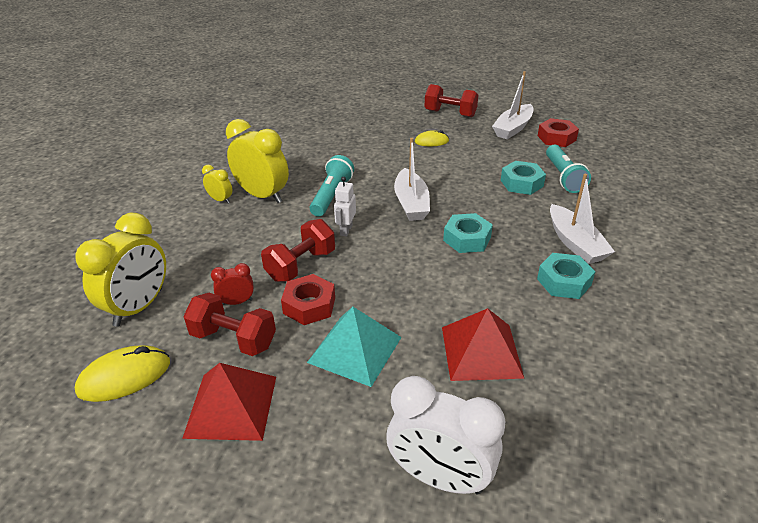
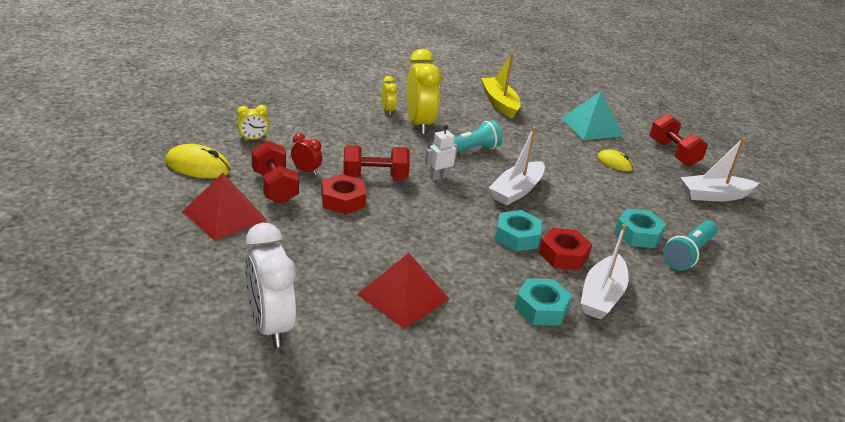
camera: 40 degrees right, 5 degrees down
(139, 307) = (253, 139): yellow clock -> yellow clock, size x0.48
(294, 142) = (499, 103): none -> yellow boat
(355, 349) = (330, 239): turquoise pyramid -> turquoise pyramid (592, 126)
(556, 138) = (745, 226): red nut -> red nut (563, 255)

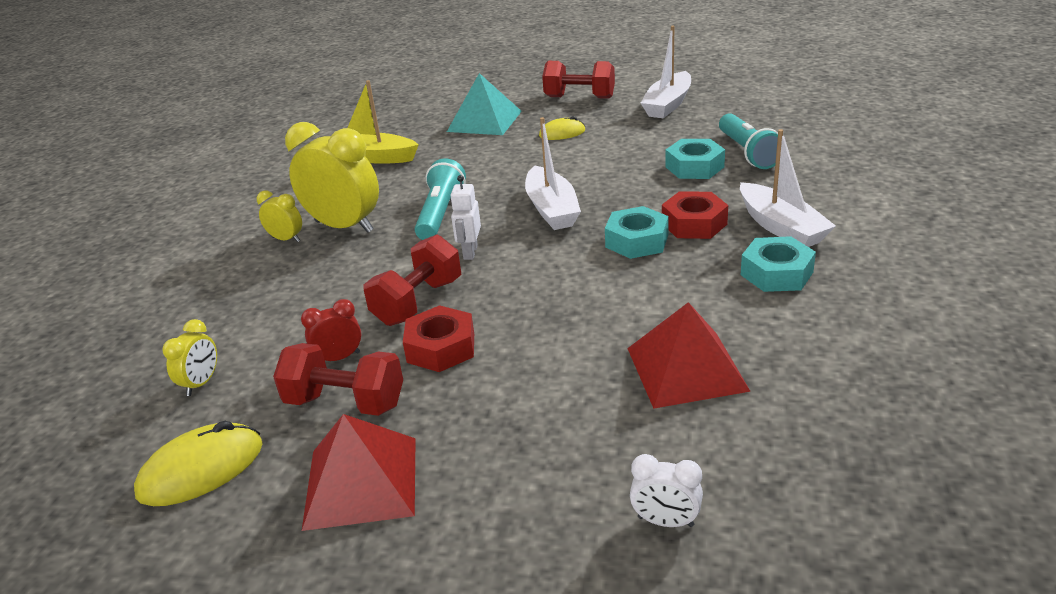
camera: 45 degrees left, 0 degrees up
(270, 326) = (665, 521): white clock -> white clock, size x0.48

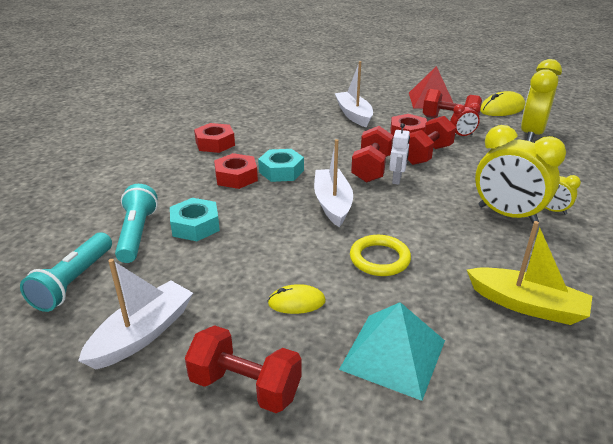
camera: 175 degrees left, 0 degrees up
(201, 383) = (531, 134): yellow clock -> yellow clock, size x2.09
(440, 214) = (425, 214): turquoise flashlight -> turquoise flashlight (74, 282)
(494, 168) = (379, 259): none -> yellow ring
(506, 264) = (371, 169): none -> red dumbbell
(665, 521) = (322, 85): white clock -> none
(686, 368) = (291, 115): red pyramid -> none
(776, 273) = (215, 143): turquoise nut -> red nut
(781, 227) = (184, 167): white boat -> white boat (354, 115)

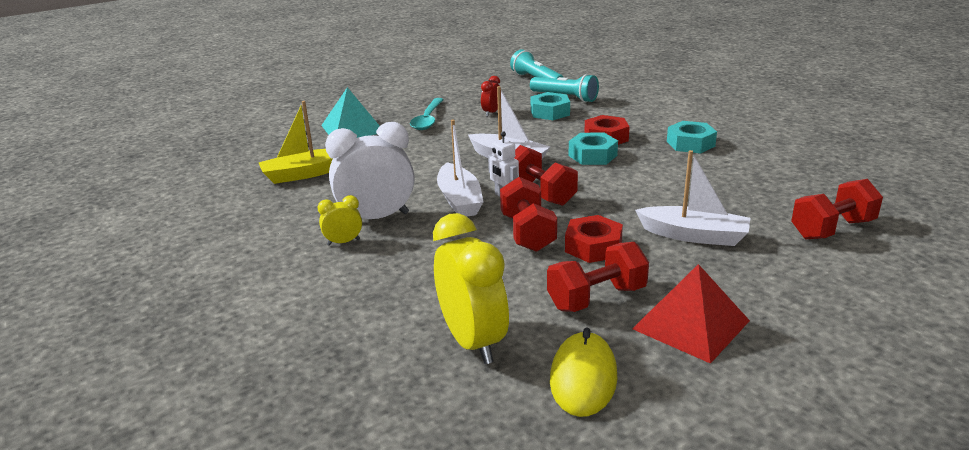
camera: 130 degrees right, 5 degrees down
(142, 334) = (467, 87): white boat -> white boat (459, 200)
(215, 143) = (690, 144): red nut -> turquoise nut
(245, 387) = (397, 98): red dumbbell -> red dumbbell (832, 229)
(296, 302) = (428, 119): yellow mouse -> turquoise spoon
(379, 259) = (420, 151): yellow ring -> none
(462, 136) = (541, 281): red clock -> red clock (491, 113)
(507, 215) = (376, 218): yellow clock -> white clock

